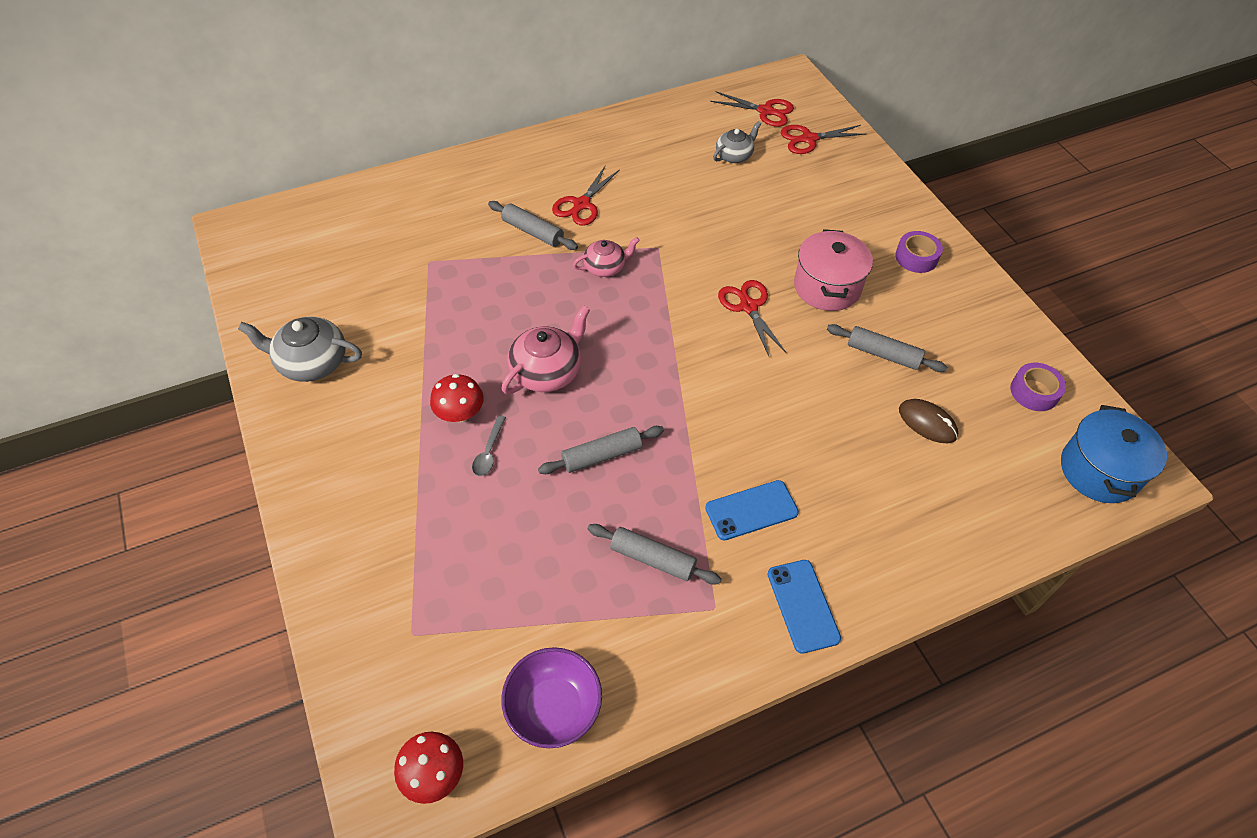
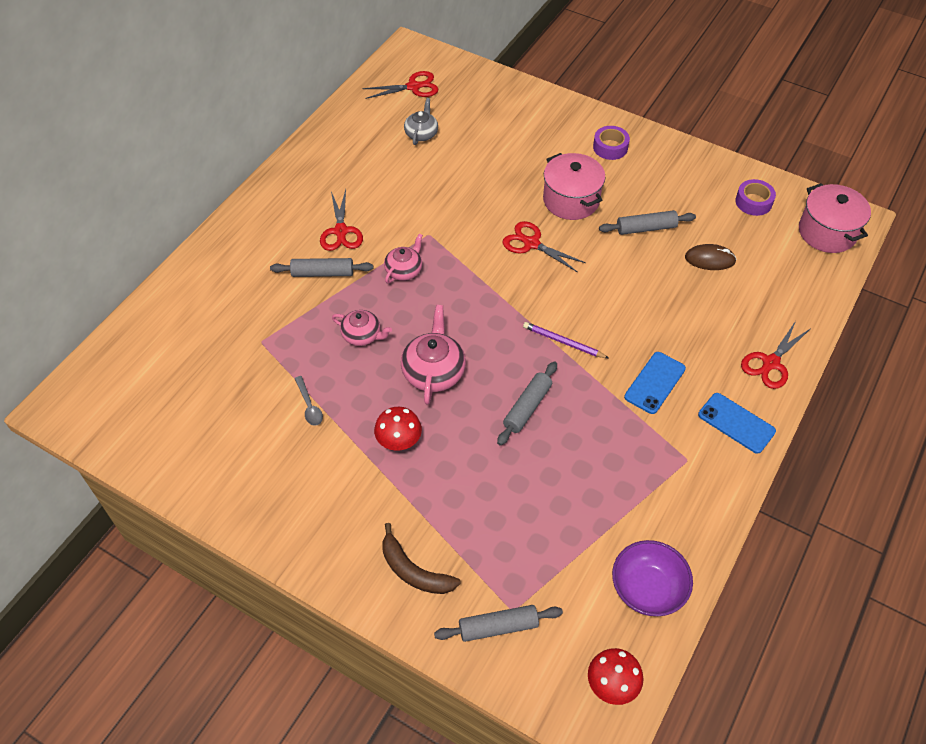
camera: 35 degrees left, 0 degrees up
(311, 362) = (243, 474): grey teapot -> none
(363, 537) = (414, 571): none -> brown banana
(489, 452) = (446, 454): grey spoon -> grey spoon (309, 406)
(516, 303) = (362, 335): none -> pink teapot
(653, 559) = (622, 454): grey rolling pin -> grey rolling pin (498, 626)
(694, 416) = (563, 342): none -> purple pencil
(809, 139) = (464, 94): red scissors -> red scissors (771, 363)
(1099, 470) = (827, 232): blue pot -> pink pot

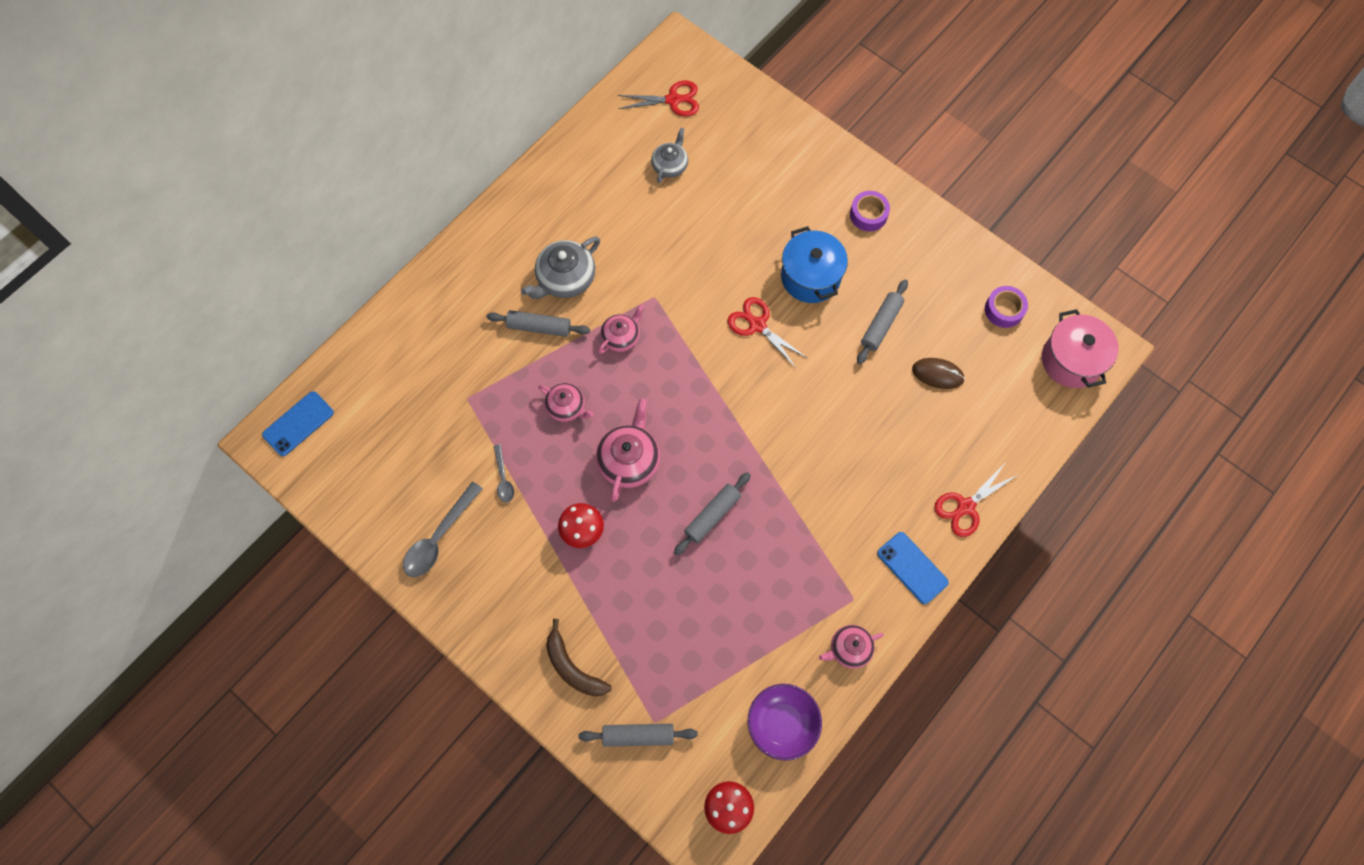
camera: 10 degrees right, 15 degrees up
(250, 469) = (439, 537): none -> grey spoon
(341, 231) = (565, 278): red scissors -> grey teapot
(563, 342) = (764, 448): purple pencil -> none
(571, 200) = (810, 277): pink pot -> blue pot
(646, 228) = (881, 325): grey rolling pin -> grey rolling pin turned 60 degrees counterclockwise
(655, 383) = (843, 509): blue phone -> blue phone (298, 424)
(696, 506) = (849, 649): none -> pink teapot

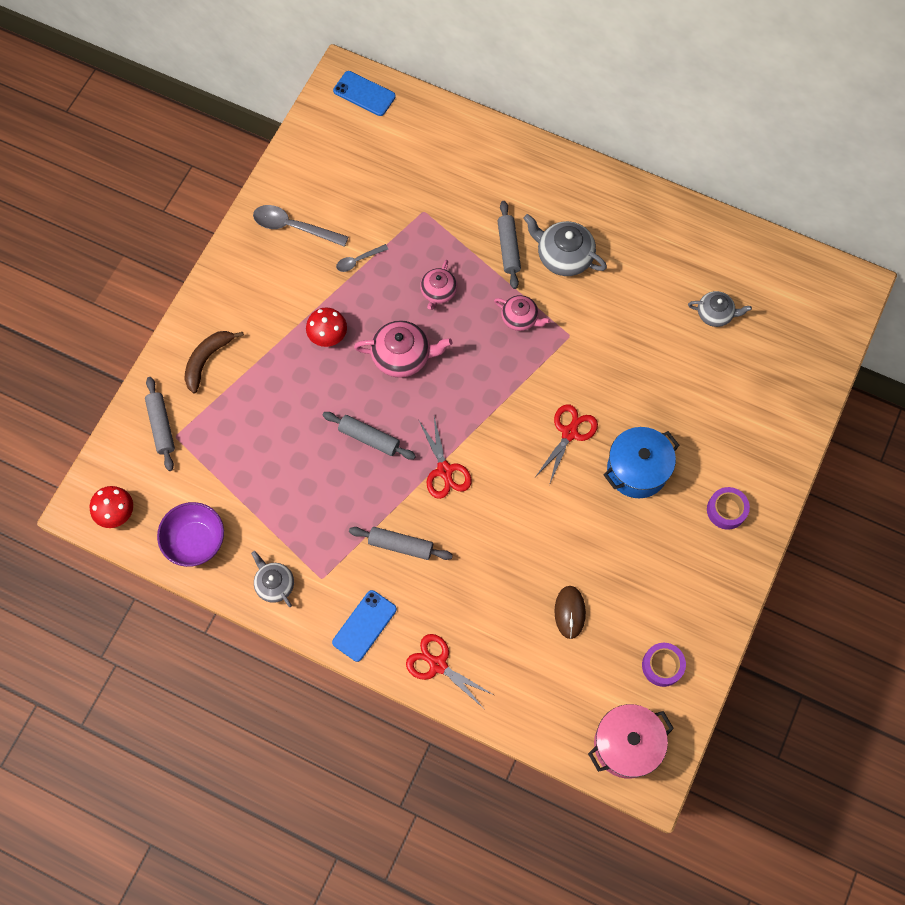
camera: 75 degrees right, 0 degrees up
(673, 100) = (790, 298): red scissors -> red scissors (444, 470)
(849, 649) = (274, 584): pink teapot -> grey teapot
(881, 325) = (606, 547): grey rolling pin -> grey rolling pin (401, 545)

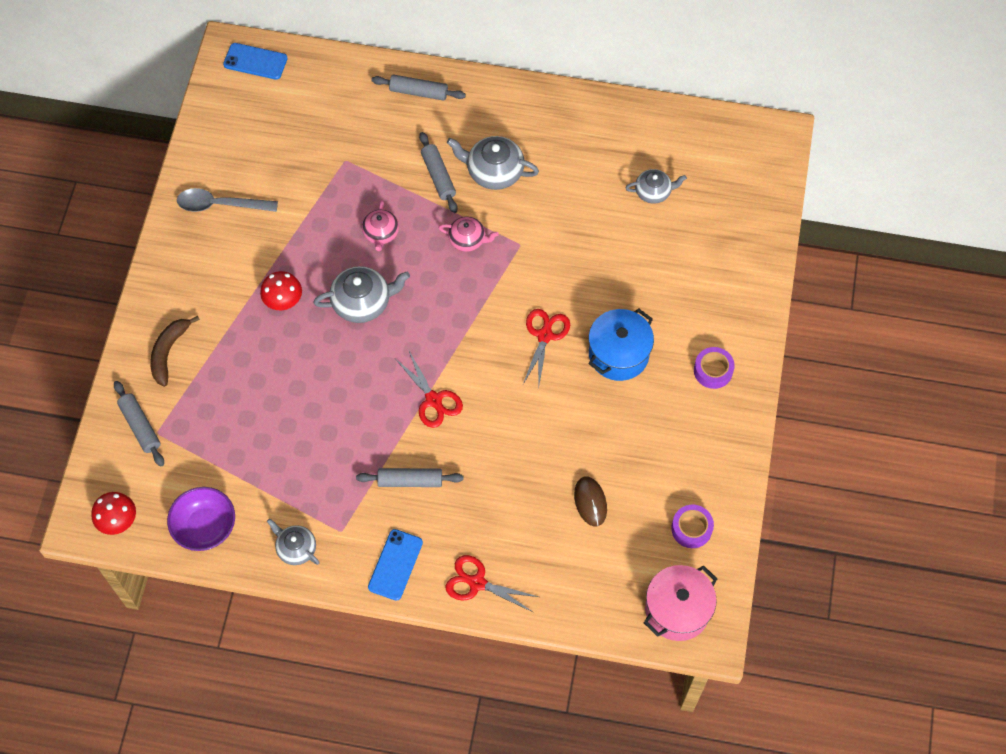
camera: 15 degrees left, 5 degrees down
(358, 260) = (293, 222): grey spoon -> none
(369, 438) = (351, 388): grey rolling pin -> grey rolling pin (418, 92)
(402, 356) = (362, 302): pink teapot -> grey teapot

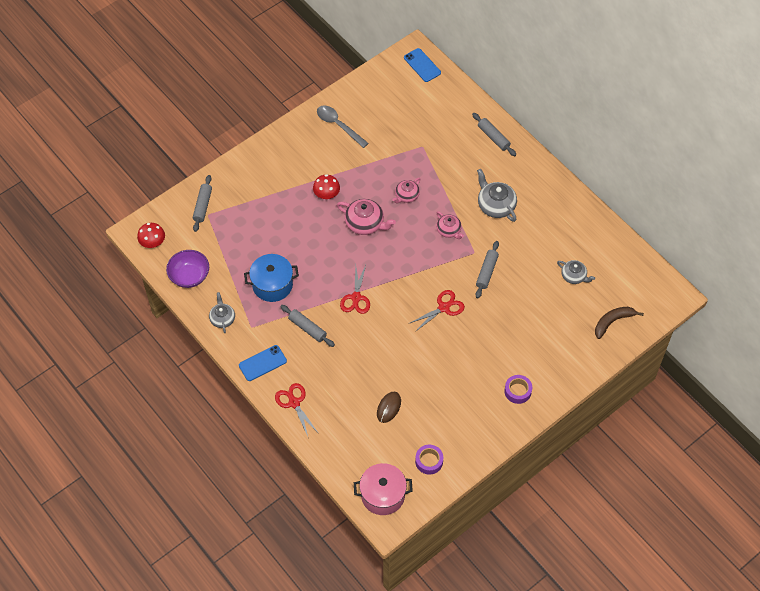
camera: 40 degrees right, 5 degrees down
(168, 352) = (248, 180): brown banana -> brown banana (612, 322)
(362, 302) = (365, 223): grey teapot -> pink teapot
(438, 176) = (463, 187): grey rolling pin -> grey rolling pin (486, 272)
(618, 354) = (474, 345): blue pot -> blue pot (272, 285)

